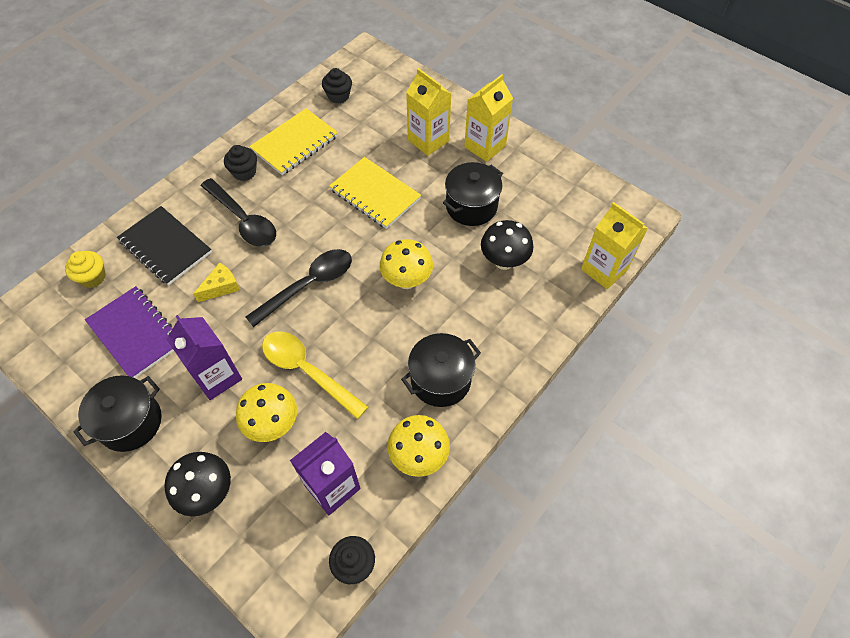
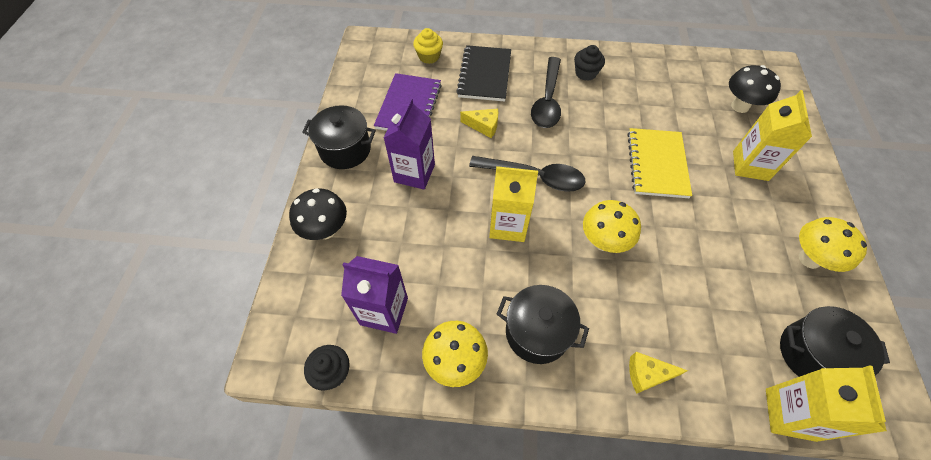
camera: 55 degrees right, 0 degrees up
(273, 424) = (405, 234): yellow mushroom -> yellow mushroom (809, 259)
(295, 143) = (642, 83): yellow notebook -> none
(307, 371) = (464, 226): yellow spoon -> none
(338, 96) = (715, 79): black cupcake -> none
(471, 206) = (725, 243): black pot -> black pot (812, 354)
(485, 146) = (797, 212): yellow carton -> yellow carton (508, 225)
(504, 261) = (699, 308): black mushroom -> black mushroom (740, 106)
(523, 330) = (647, 374): none -> yellow cheese

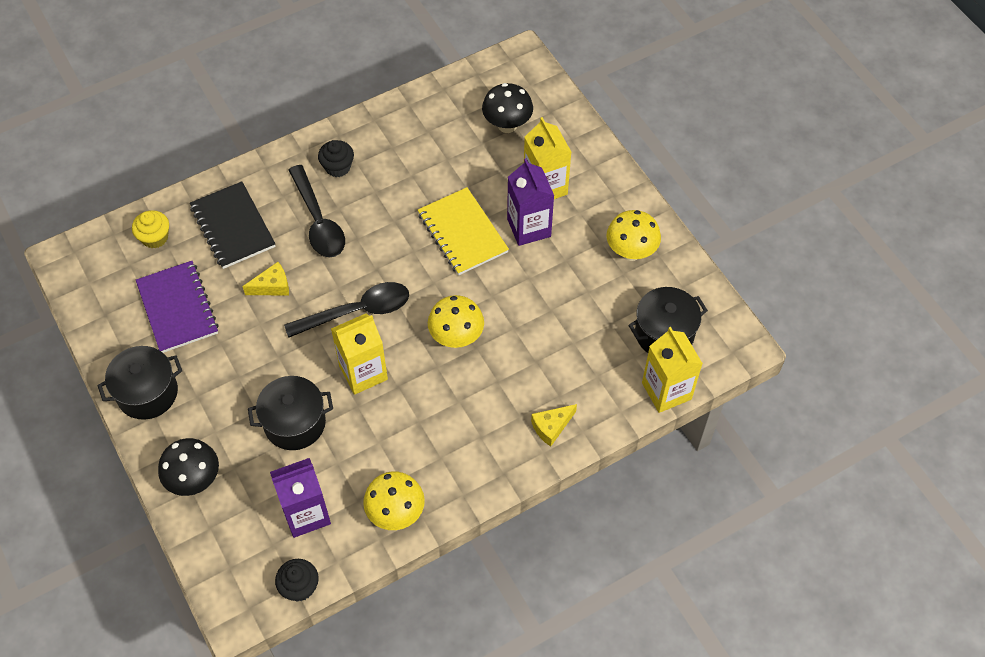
camera: 35 degrees left, 0 degrees up
(414, 173) = (238, 375): purple carton -> purple carton (529, 227)
(537, 332) = (447, 449): black pot -> black pot (295, 423)

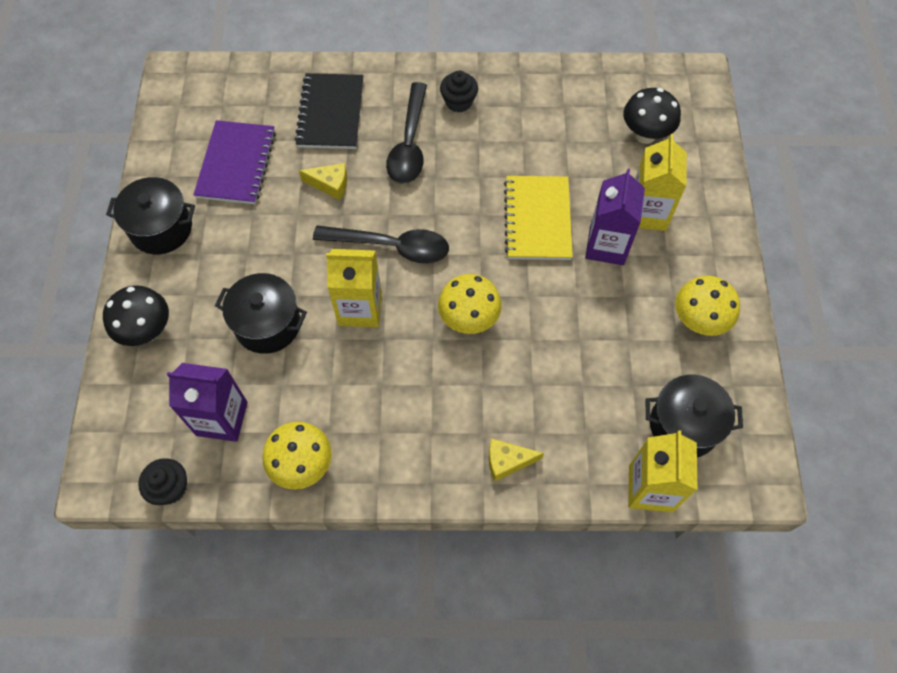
camera: 30 degrees right, 5 degrees up
(155, 237) = (258, 91): yellow cupcake -> none

